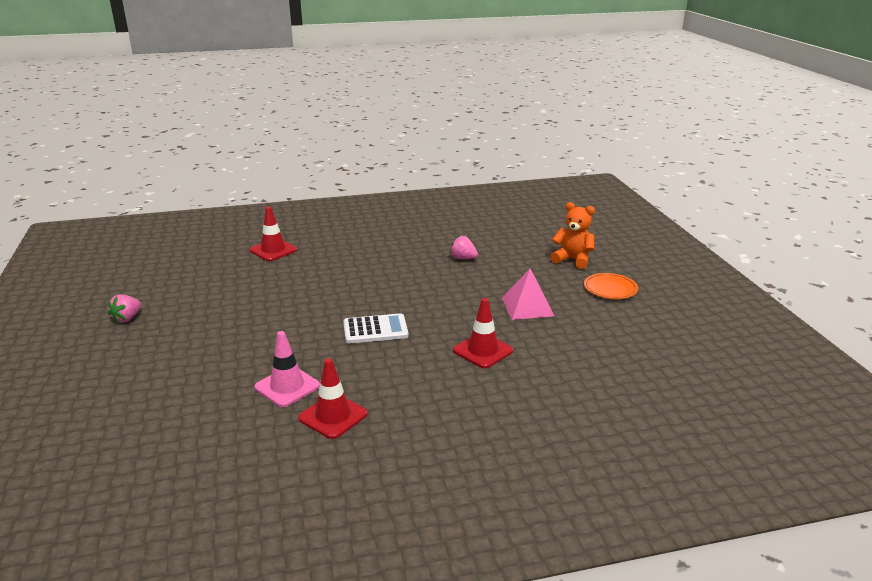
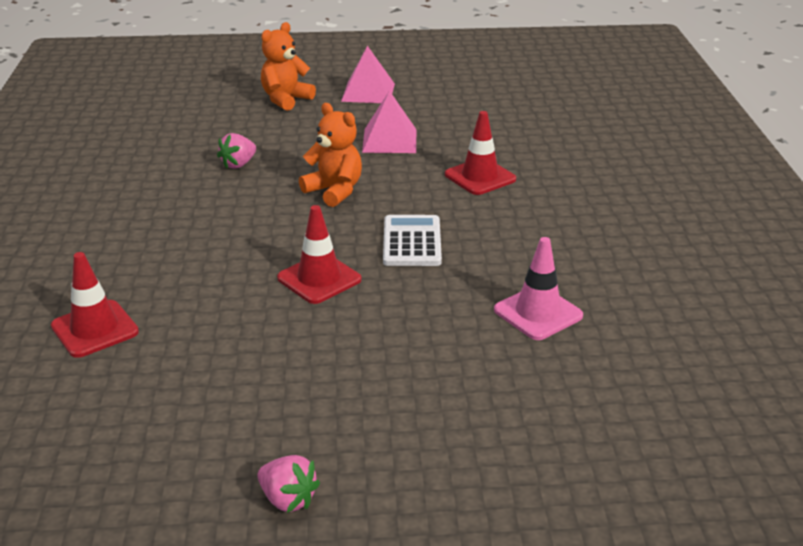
camera: 80 degrees left, 5 degrees up
(333, 416) = (602, 280): red traffic cone -> red traffic cone (319, 279)
(438, 294) = (334, 191): none -> orange teddy bear
(610, 289) = (368, 92): orange plate -> pink pyramid

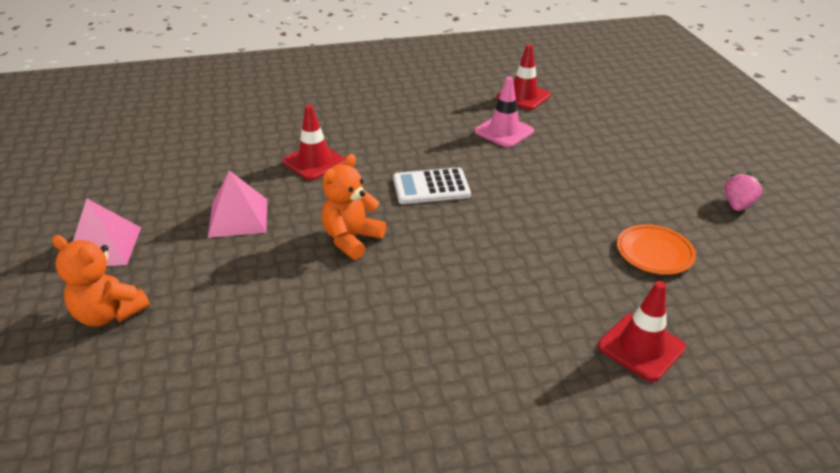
camera: 100 degrees left, 5 degrees up
(223, 380) = (654, 253): none -> orange plate
(238, 164) = (297, 320): pink strawberry -> none
(319, 279) = (503, 227): red traffic cone -> red traffic cone (523, 96)

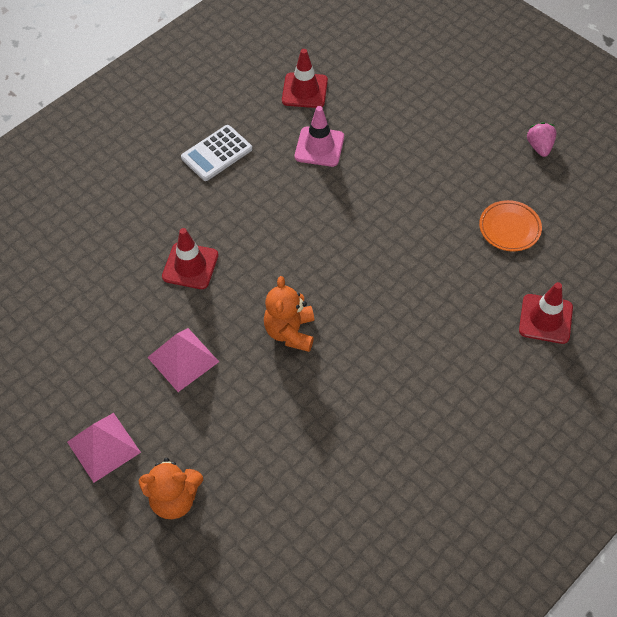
camera: 30 degrees left, 20 degrees up
(431, 187) = (308, 244): white calculator -> white calculator (216, 153)

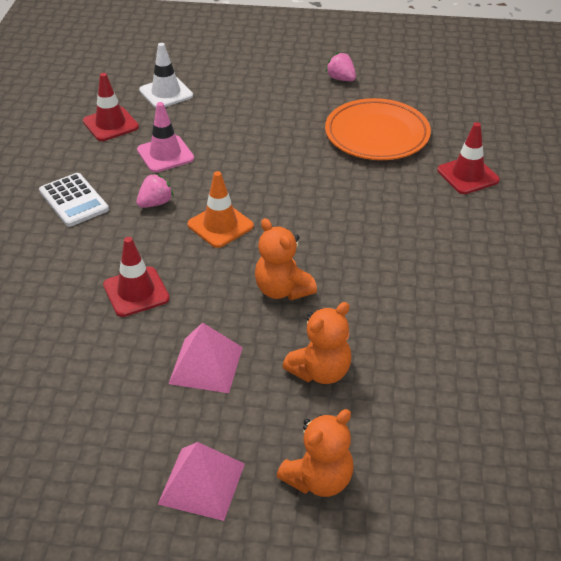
camera: 40 degrees left, 15 degrees down
(216, 153) = (73, 200): white calculator -> white calculator turned 45 degrees counterclockwise
(252, 419) = (320, 371): none -> orange teddy bear
(271, 192) = (155, 203): none -> pink strawberry
(299, 243) = (220, 225): none -> orange traffic cone
(375, 80) = (166, 93): none -> white traffic cone
(509, 228) = (377, 135): orange plate -> orange plate, size x1.75

